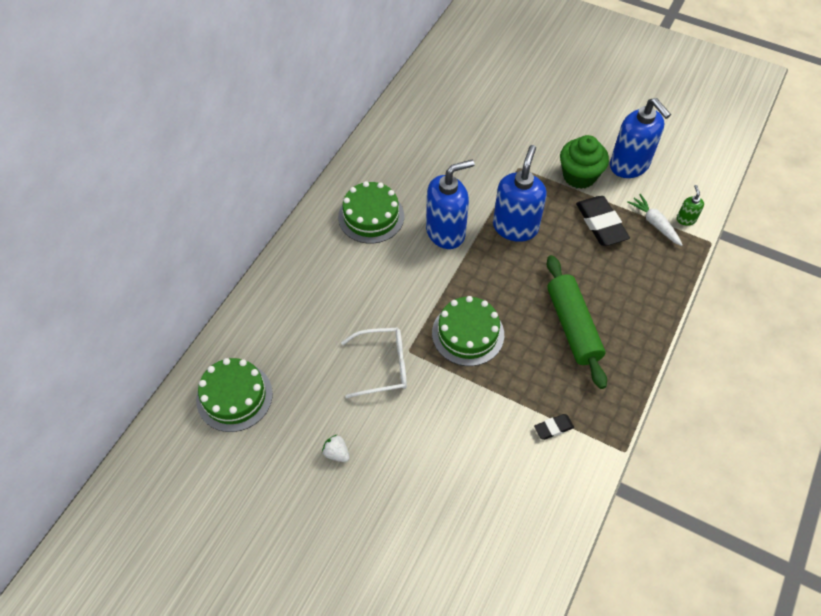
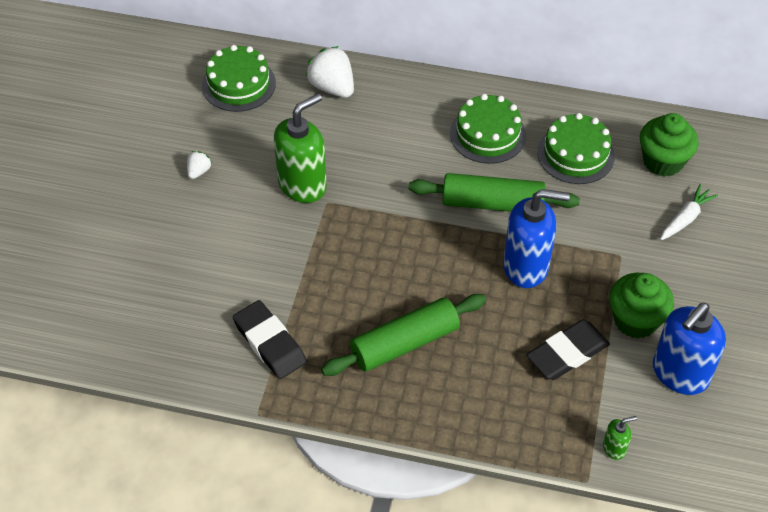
camera: 75 degrees right, 5 degrees down
(271, 317) = (332, 87): none -> white strawberry
(382, 366) = (303, 185): white glasses -> green soap dispenser
(436, 117) = (663, 161): none -> green cupcake
(446, 232) = (492, 203): blue soap dispenser -> green rolling pin
(468, 334) = (363, 248): green cake -> green cake (575, 154)
(553, 428) = (270, 343): black eraser -> black eraser, size x1.95
(654, 223) = (592, 412): white carrot -> white carrot (685, 218)

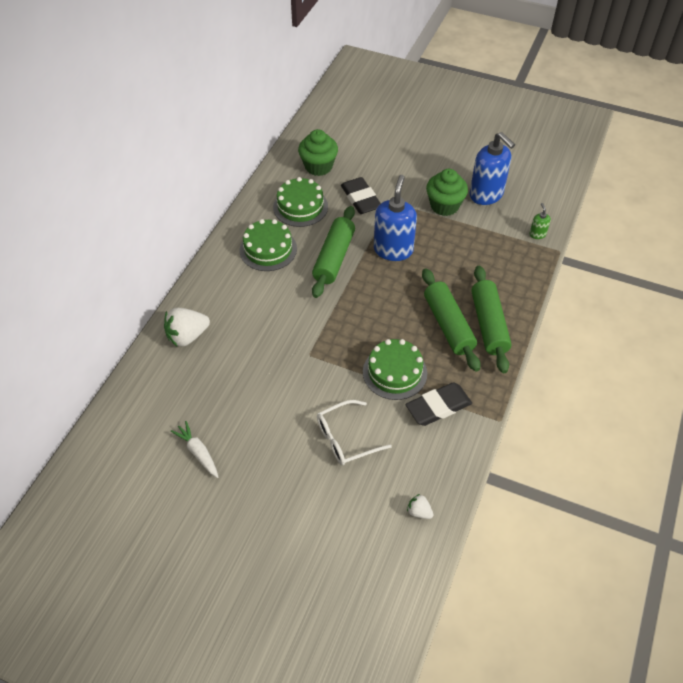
camera: 80 degrees left, 0 degrees up
(199, 171) = (253, 441): white strawberry -> white strawberry (419, 512)
(211, 254) = (346, 438): none -> white glasses
(239, 84) = (160, 402): green cake -> green cake (394, 372)
(303, 185) = (287, 368): green soap dispenser -> none
(416, 391) = (488, 324): none -> green rolling pin
(567, 353) = (466, 242): black eraser -> black eraser (361, 199)
(685, 218) = (368, 166): white carrot -> white carrot (198, 452)

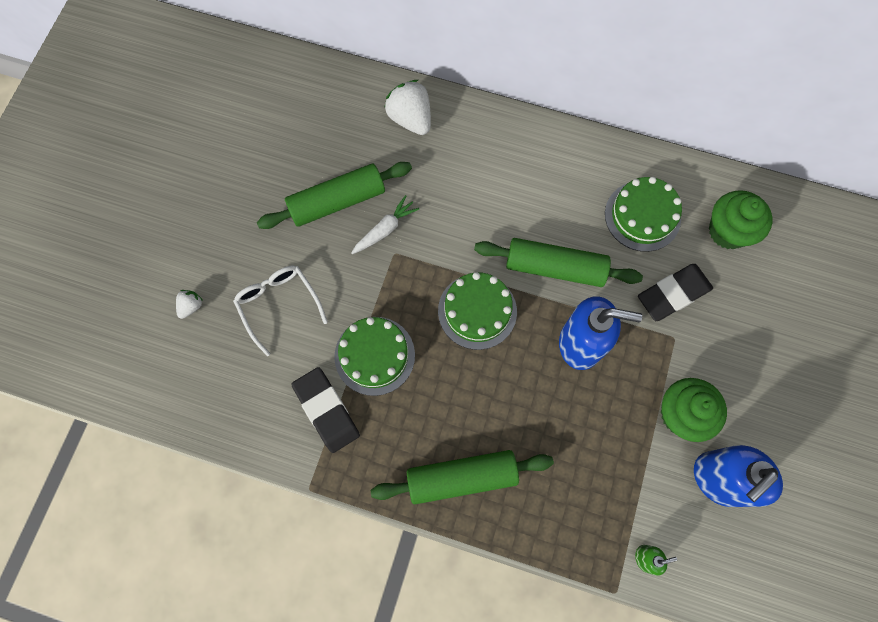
camera: 85 degrees right, 20 degrees up
(198, 452) = (258, 156): white carrot -> white carrot (385, 229)
(268, 249) = (558, 186): green cake -> green cake (477, 311)
(419, 512) = (186, 391): white strawberry -> white strawberry (191, 306)
(448, 325) = (455, 422): green rolling pin -> green rolling pin (337, 202)

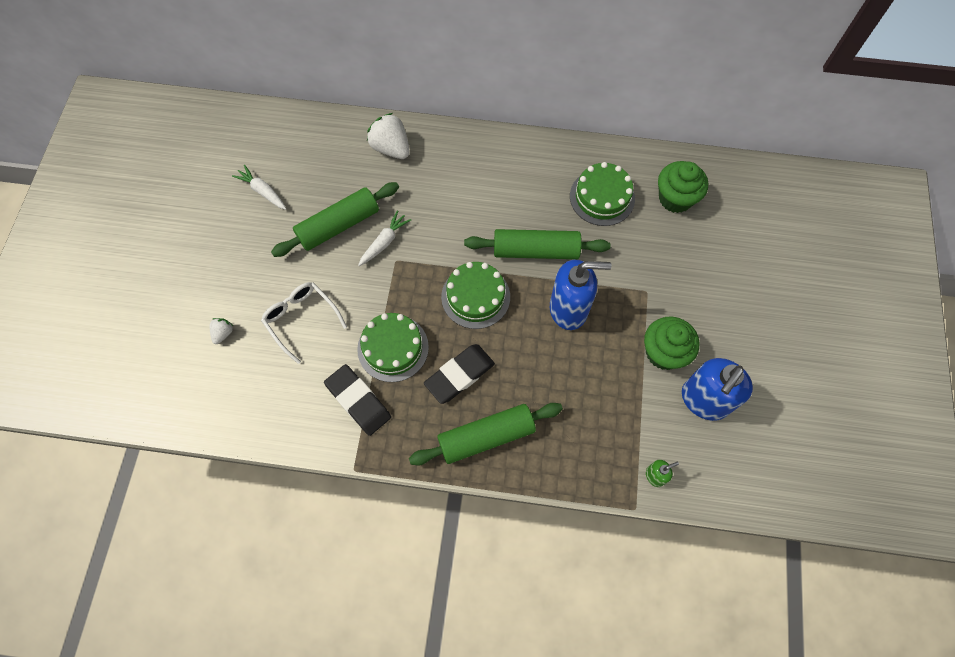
camera: 10 degrees left, 5 degrees down
(259, 148) = (263, 191): none -> white carrot
(673, 294) = (639, 256): black eraser -> black eraser (459, 375)

